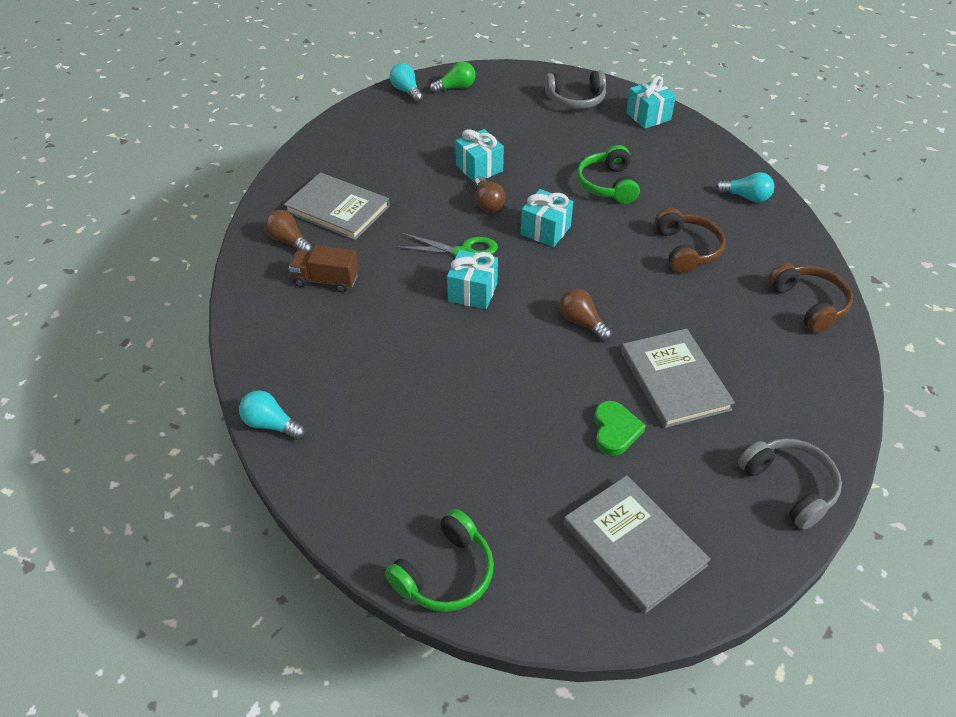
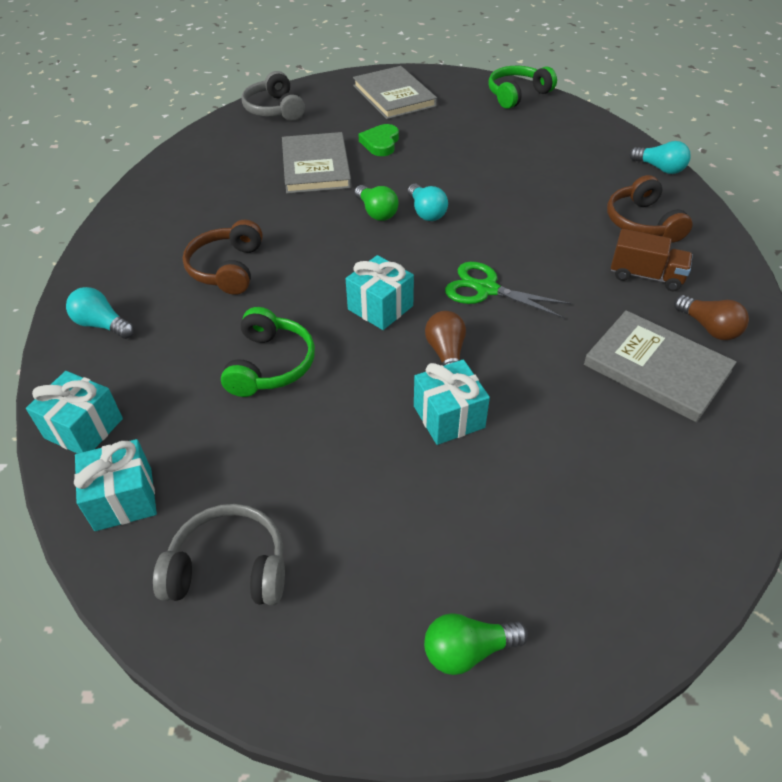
camera: 170 degrees left, 0 degrees up
(406, 91) = (578, 653): turquoise light bulb -> turquoise light bulb (426, 212)
(472, 292) = (480, 249): turquoise gift -> turquoise gift (84, 428)
(582, 322) = (376, 212): brown light bulb -> green light bulb
(809, 304) = (149, 207): brown headphones -> brown headphones (642, 223)

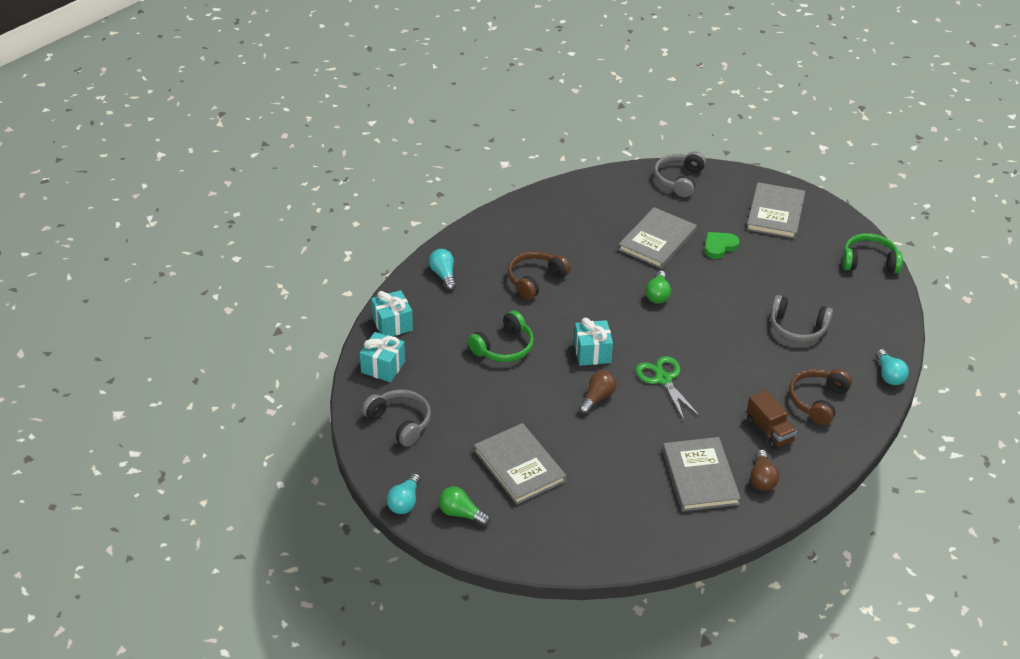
camera: 40 degrees right, 5 degrees down
(426, 212) = (688, 312): turquoise light bulb -> turquoise light bulb (405, 502)
(448, 417) = (561, 427): turquoise gift -> none
(460, 508) = (519, 466): none -> grey book
(537, 172) = (797, 328): none -> grey headphones

